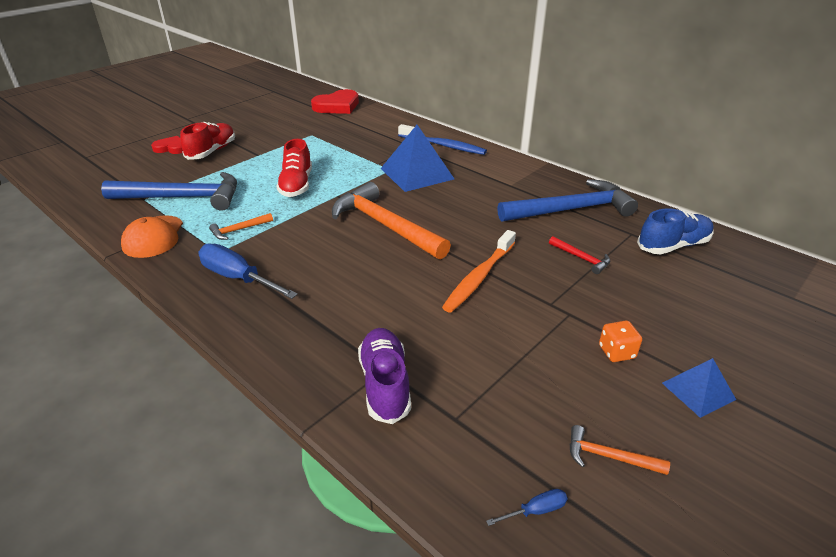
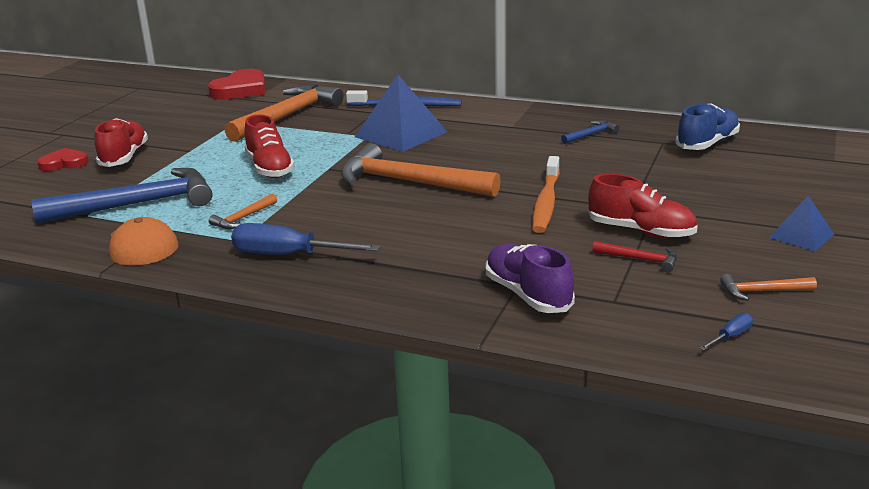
camera: 20 degrees left, 10 degrees down
(349, 137) = (287, 116): none -> orange hammer
(540, 337) = (641, 231): none -> red shoe
(571, 210) = (590, 135): blue hammer -> blue hammer, size x0.43
(581, 258) = (631, 169): red hammer -> red hammer (640, 259)
(616, 352) = (716, 226): orange dice -> none

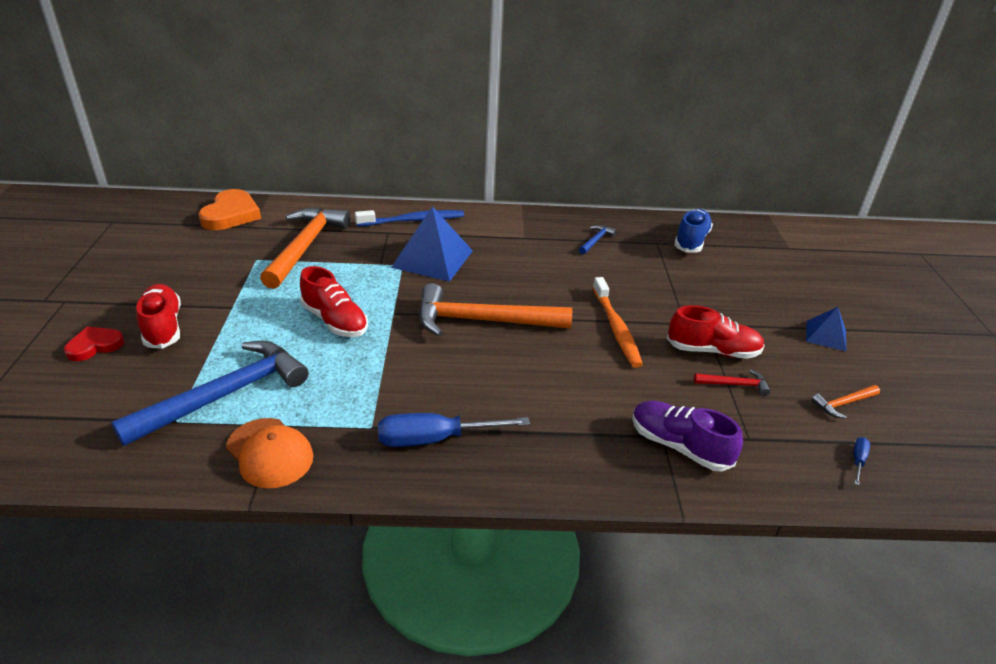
camera: 25 degrees left, 10 degrees up
(241, 90) = (231, 214): red heart -> orange heart
(243, 218) = (354, 395): orange hammer -> none

